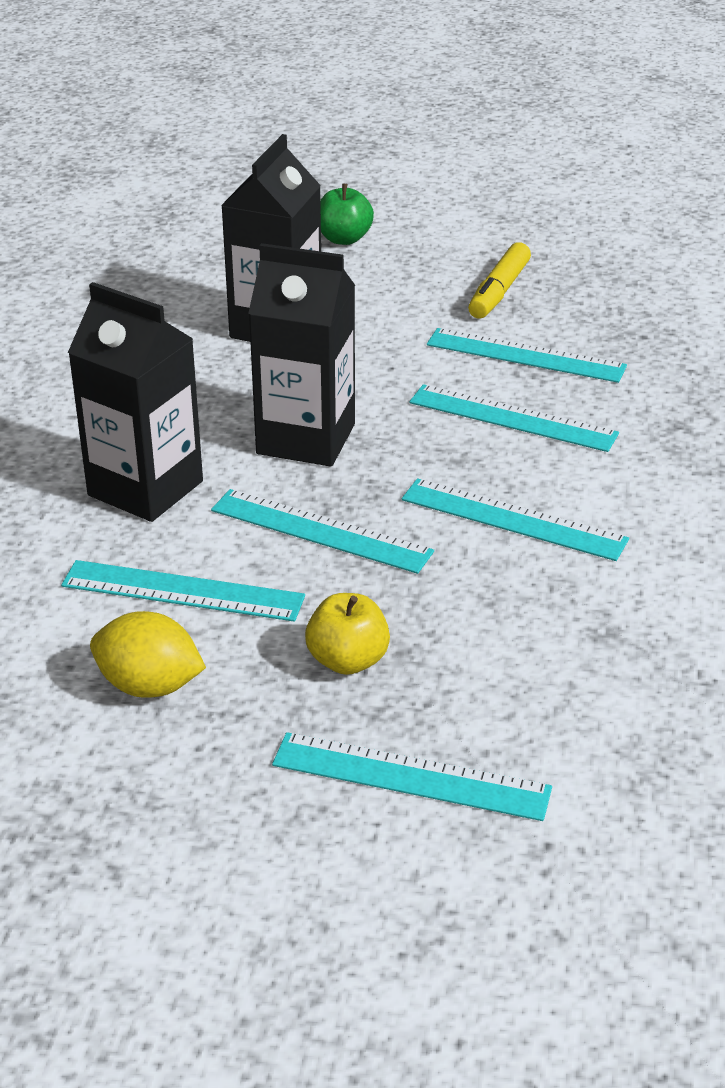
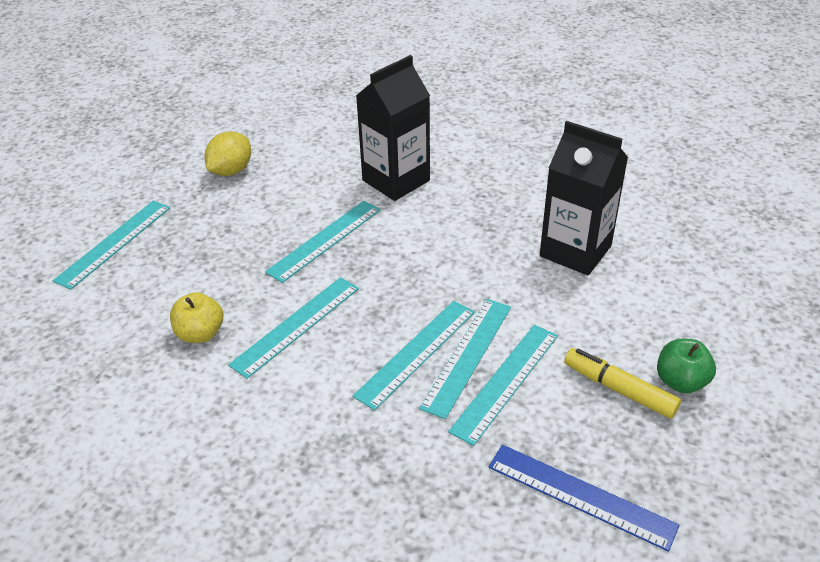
camera: 105 degrees right, 5 degrees up
(183, 591) = (297, 186): turquoise ruler -> turquoise ruler (467, 355)
(306, 439) = (425, 247): black carton -> none
(344, 239) = (724, 307): green apple -> green apple (680, 381)
(347, 660) = (209, 235): yellow apple -> yellow apple (200, 333)
(646, 305) = (580, 495): none -> blue ruler

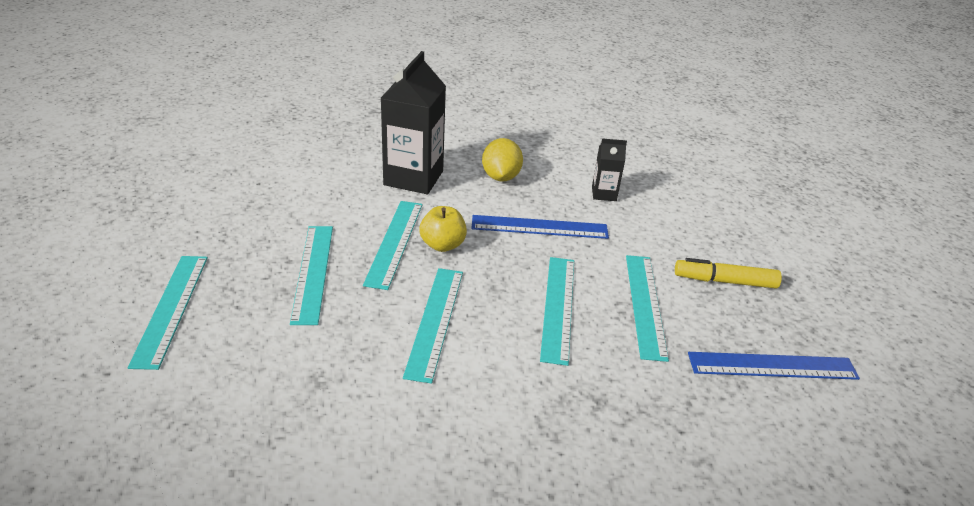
camera: 35 degrees left, 5 degrees down
(200, 333) = (347, 361): yellow apple -> yellow apple (442, 245)
(231, 171) = (244, 208): yellow lemon -> yellow lemon (501, 177)
(467, 355) = (599, 295): turquoise ruler -> turquoise ruler (313, 272)
(473, 266) = (539, 227): none -> blue ruler
(575, 251) = (604, 194): black carton -> black carton, size x0.50
(680, 381) = (756, 261): green apple -> none

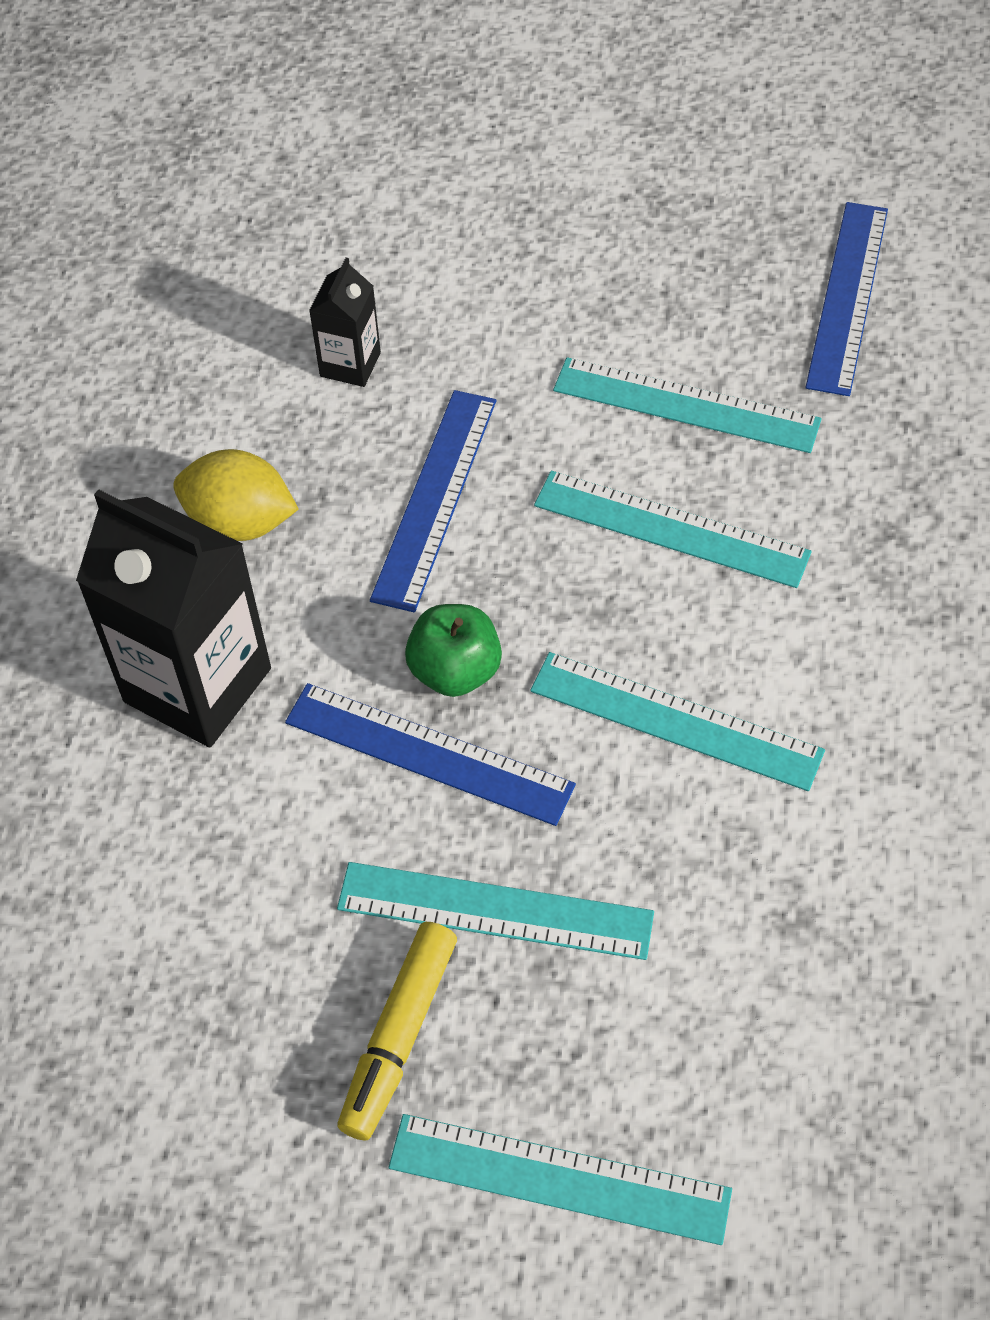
camera: 70 degrees left, 20 degrees up
(394, 242) = (428, 754): turquoise ruler -> blue ruler
(442, 245) = (455, 671): yellow apple -> green apple
(725, 281) = (648, 278): yellow marker -> yellow marker (399, 1036)

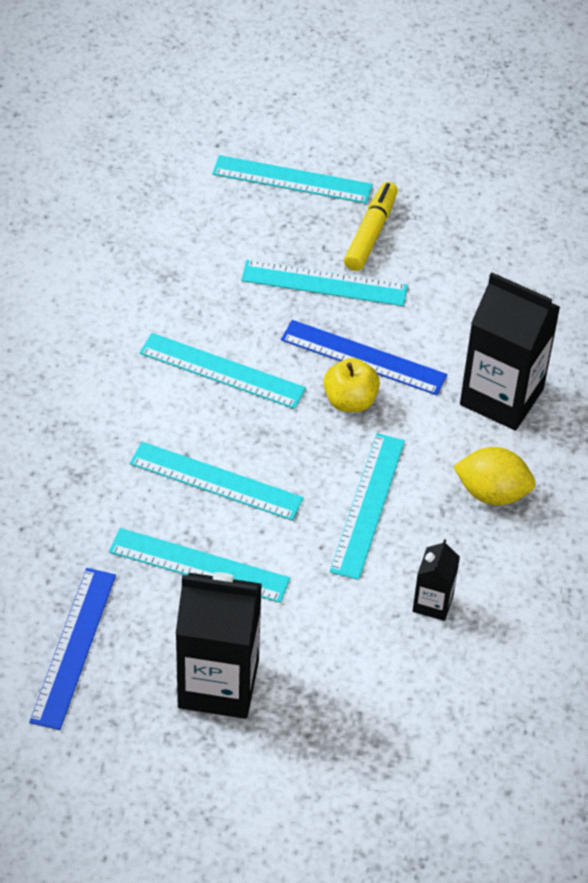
camera: 175 degrees right, 5 degrees down
(435, 498) = (368, 505): blue ruler -> turquoise ruler
(455, 671) = (350, 400): green apple -> yellow apple
(646, 259) = (218, 684): none -> black carton

